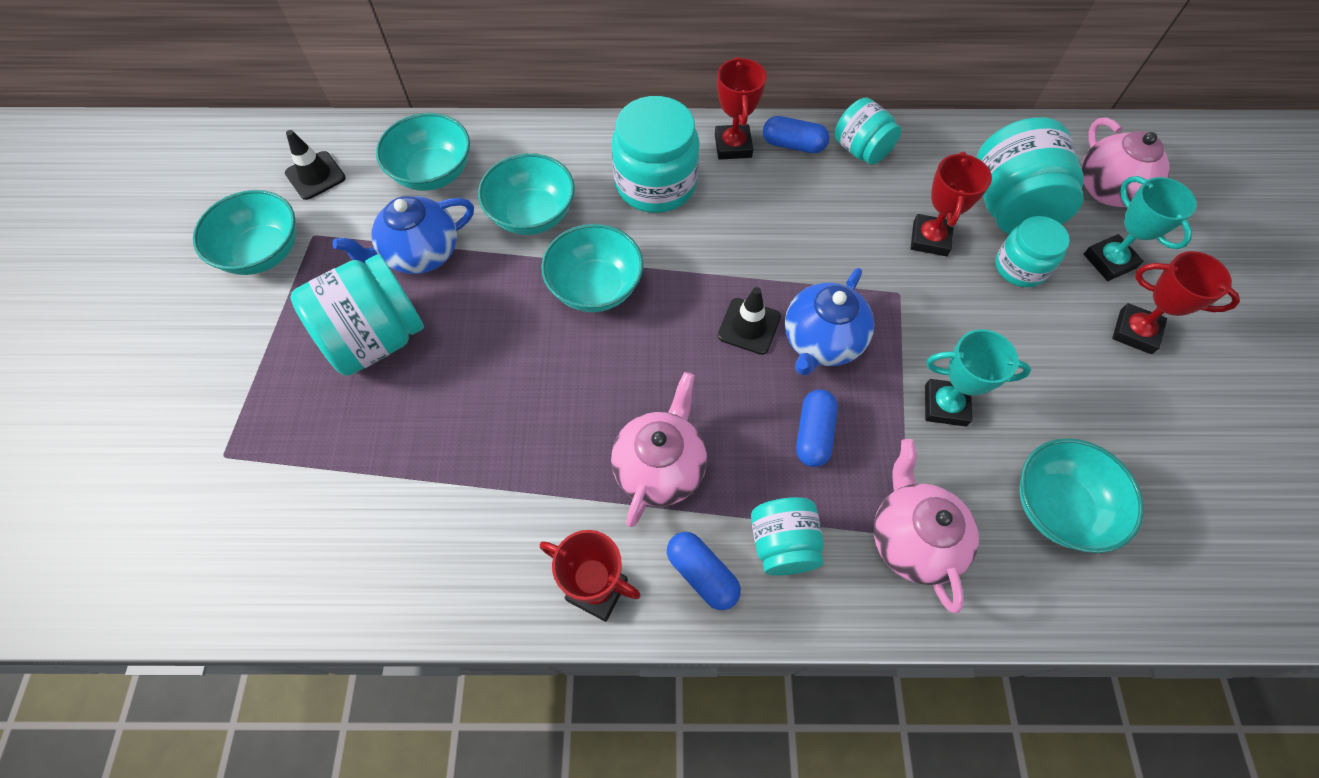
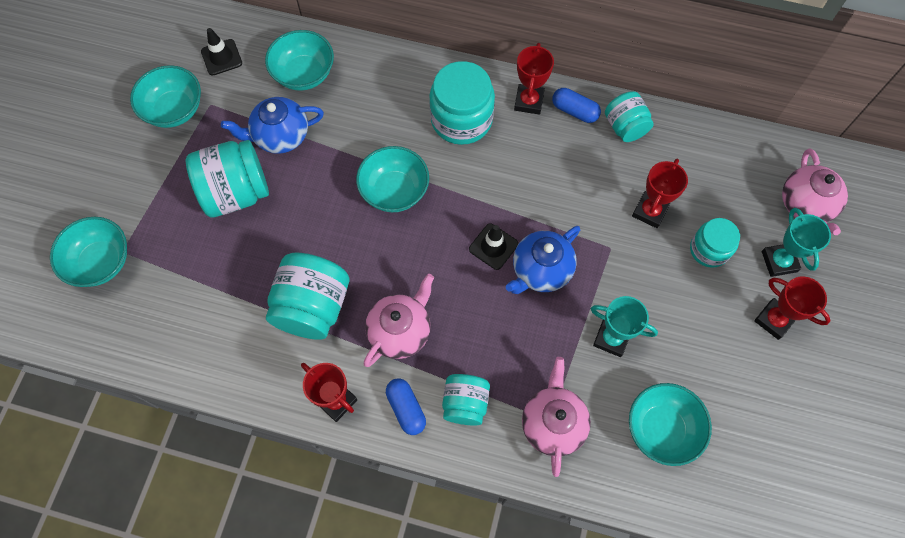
camera: 15 degrees right, 5 degrees up
(532, 215) = (365, 124): turquoise bowl -> turquoise bowl (101, 262)
(813, 434) = (511, 335): blue capsule -> none
(1010, 207) = (721, 200): turquoise jar -> turquoise jar (313, 307)

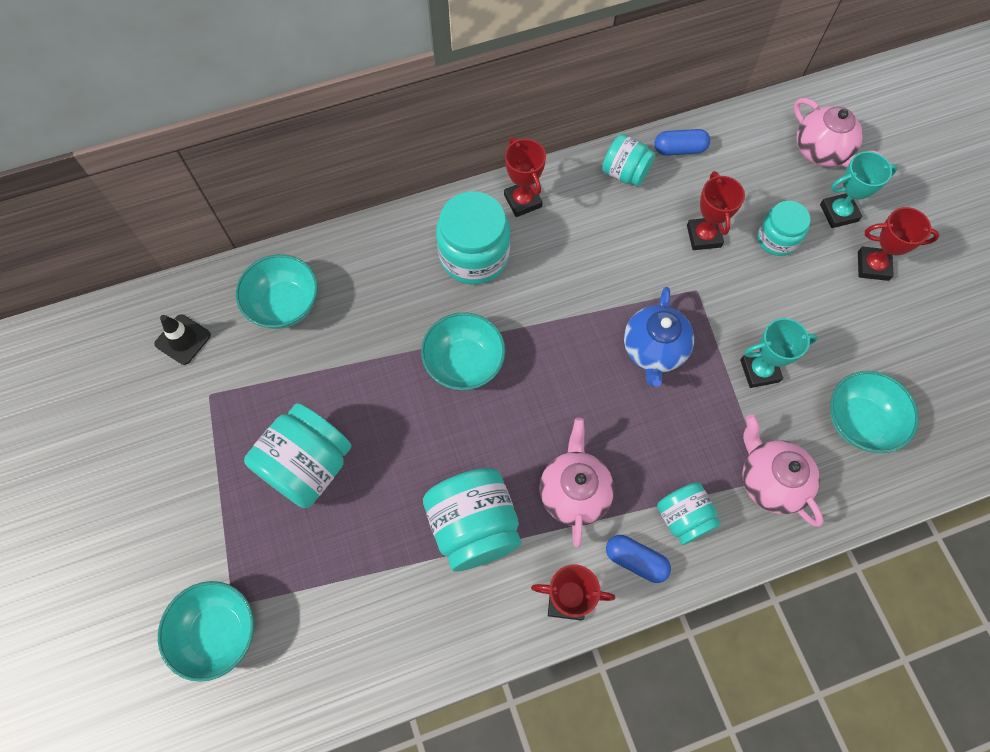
camera: 35 degrees left, 0 degrees up
(174, 110) = (174, 424): turquoise bowl -> none
(280, 136) = (309, 381): blue teapot -> none
(493, 246) = (595, 356): black traffic cone -> none
(574, 111) = (570, 185): blue capsule -> blue capsule (679, 149)
(779, 261) = (838, 213): turquoise trophy -> turquoise trophy turned 60 degrees counterclockwise

